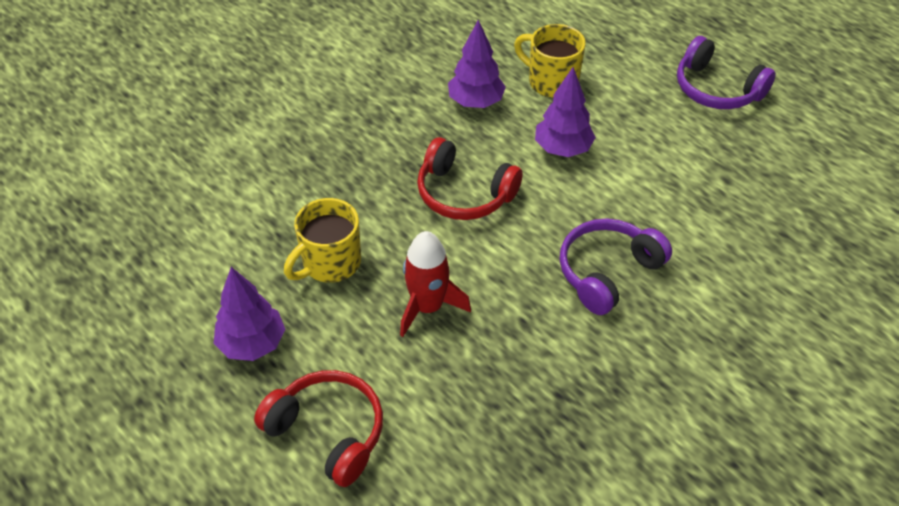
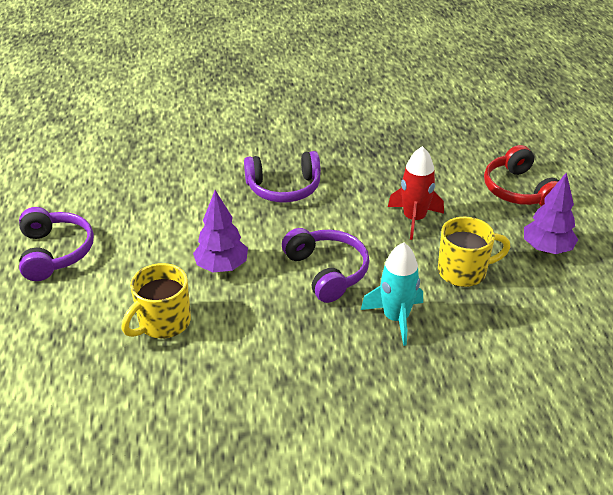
camera: 145 degrees left, 10 degrees down
(364, 180) = (396, 318): none -> turquoise rocket
(464, 194) = (327, 271): red headphones -> purple headphones
(476, 102) = (244, 337): purple tree -> none
(551, 82) = (163, 323): yellow mug -> yellow mug turned 60 degrees clockwise

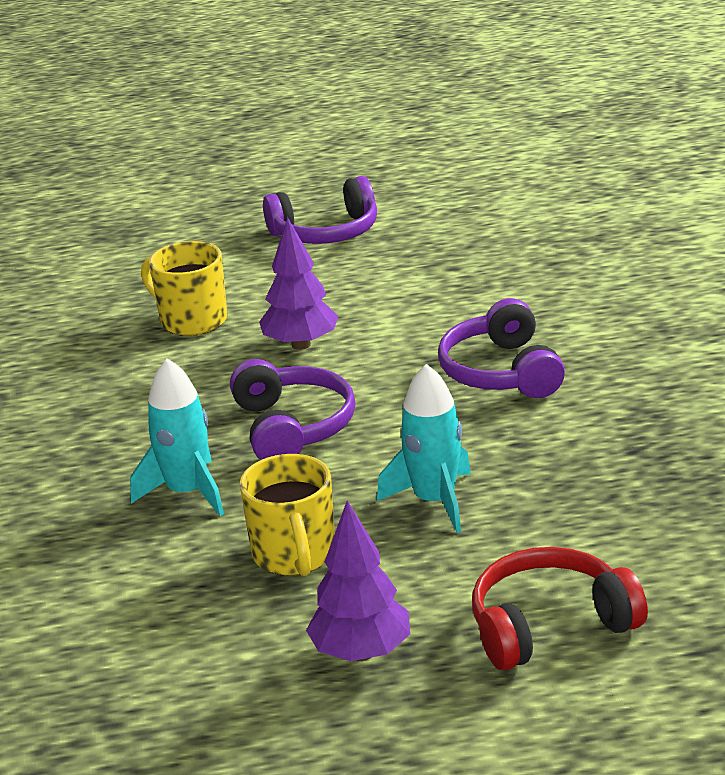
camera: 90 degrees right, 10 degrees down
(327, 271) = (293, 427): purple headphones -> purple headphones turned 75 degrees counterclockwise
(414, 219) = (435, 501): red rocket -> turquoise rocket

